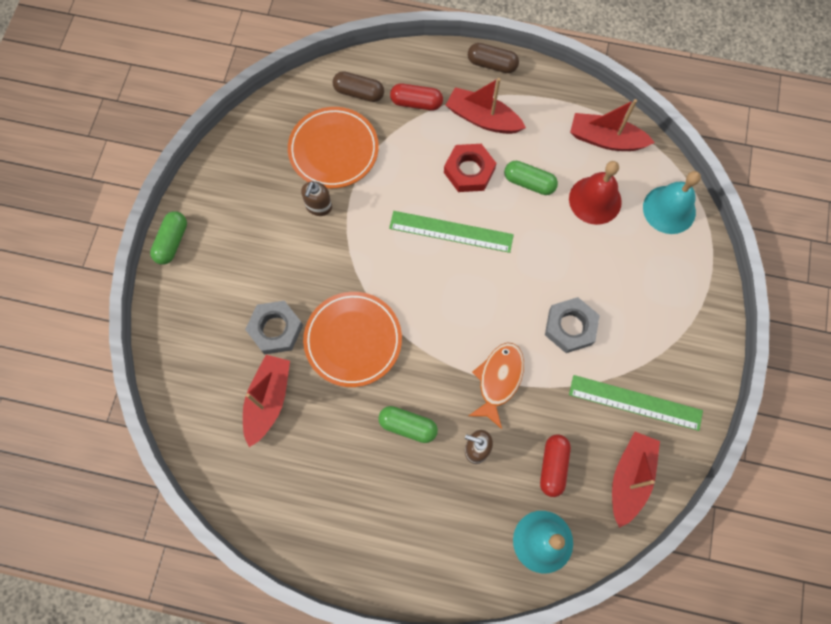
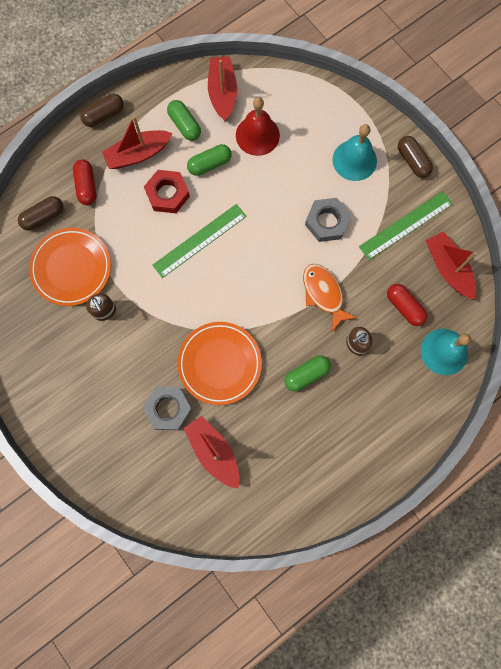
camera: 50 degrees left, 5 degrees up
(172, 242) = (41, 431): green capsule -> green capsule (184, 125)
(416, 103) = (87, 186): red capsule -> red capsule turned 60 degrees counterclockwise
(605, 139) = (222, 93): red boat -> red boat turned 120 degrees clockwise
(669, 209) = (303, 98): turquoise bell -> turquoise bell (354, 160)
(705, 357) = (412, 161): none -> brown capsule

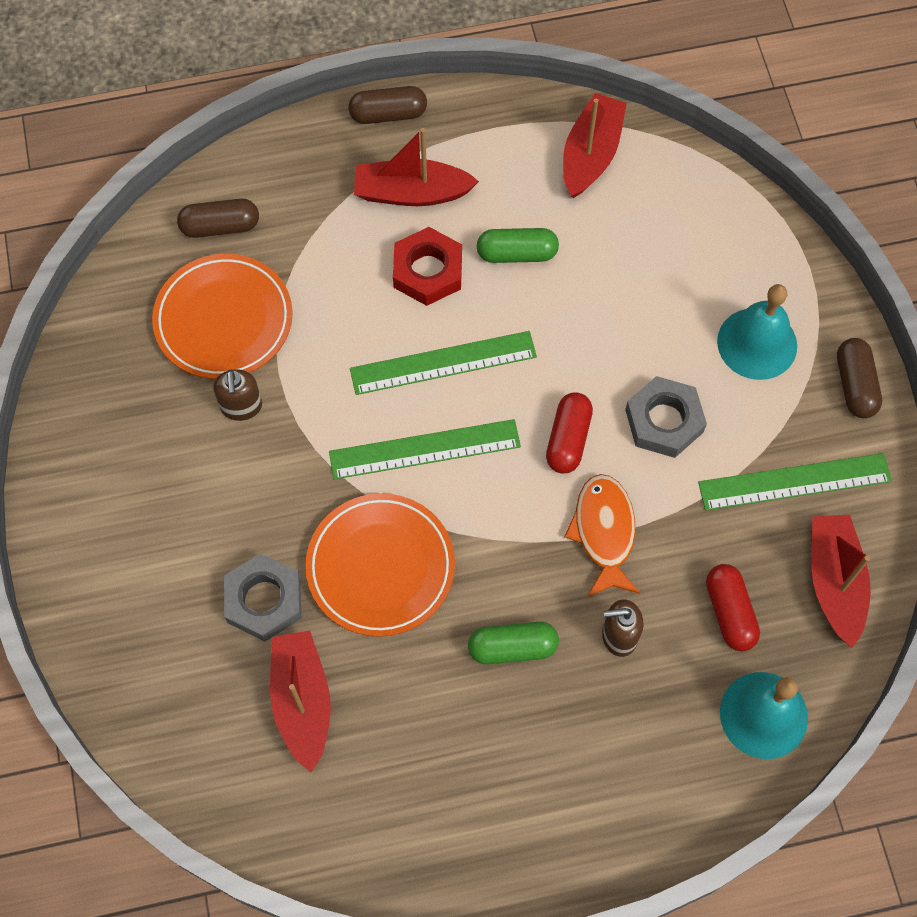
camera: 25 degrees right, 10 degrees down
(87, 186) = (309, 208): red capsule -> red capsule (568, 439)
(184, 125) = (506, 179): green capsule -> none
(212, 291) = (425, 450): none -> green ruler
(257, 135) = (615, 240): red bell -> none

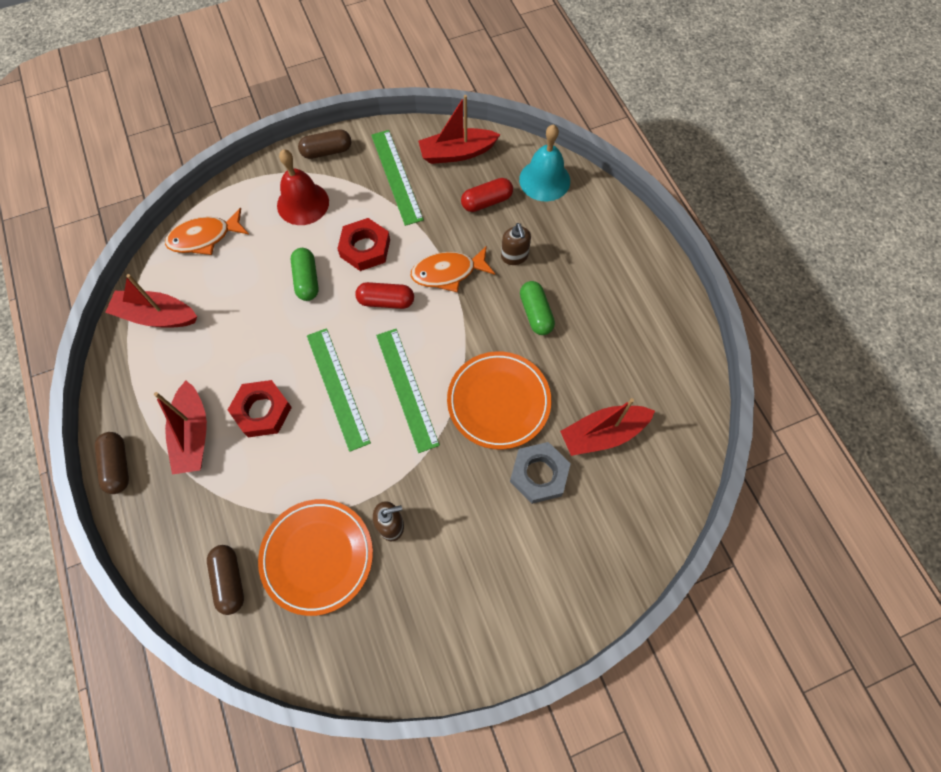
camera: 100 degrees left, 0 degrees up
(517, 253) = (243, 353): green capsule -> green capsule (307, 280)
(664, 421) = (365, 248): grey nut -> red nut
(711, 213) = (204, 237): none -> orange fish
(757, 343) = (303, 203): turquoise bell -> red bell

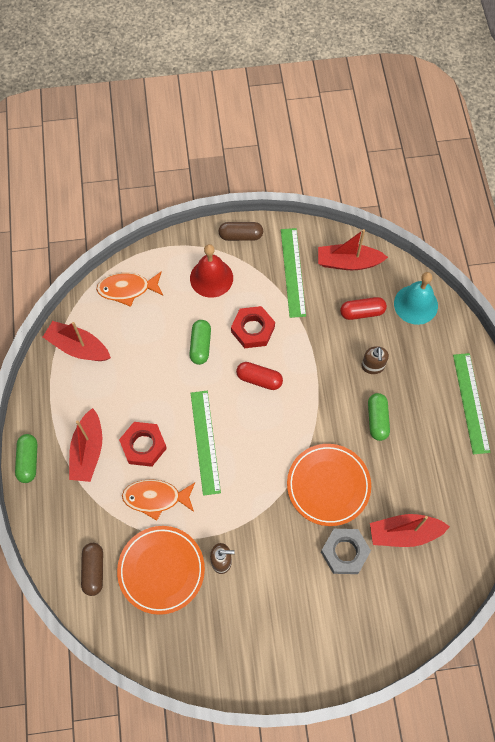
camera: 15 degrees right, 0 degrees up
(118, 466) = (28, 461): brown capsule -> green capsule
(407, 388) = (259, 456): green ruler -> green ruler (471, 402)
(448, 272) = (315, 367): orange fish -> orange fish (156, 498)

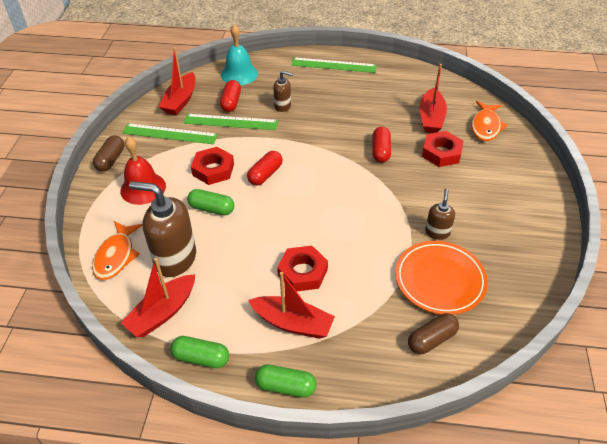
camera: 75 degrees left, 20 degrees down
(93, 570) = (431, 339): brown capsule -> brown capsule turned 45 degrees counterclockwise
(135, 336) = (175, 259): none -> brown soap dispenser
(156, 498) = (362, 271): orange fish -> orange fish (485, 126)
(205, 442) = (314, 223): green ruler -> green ruler (231, 122)
(328, 485) = (380, 151): orange plate -> red capsule
(345, 552) = (441, 153): grey nut -> red nut
(377, 420) = (330, 113): green capsule -> green capsule (201, 358)

